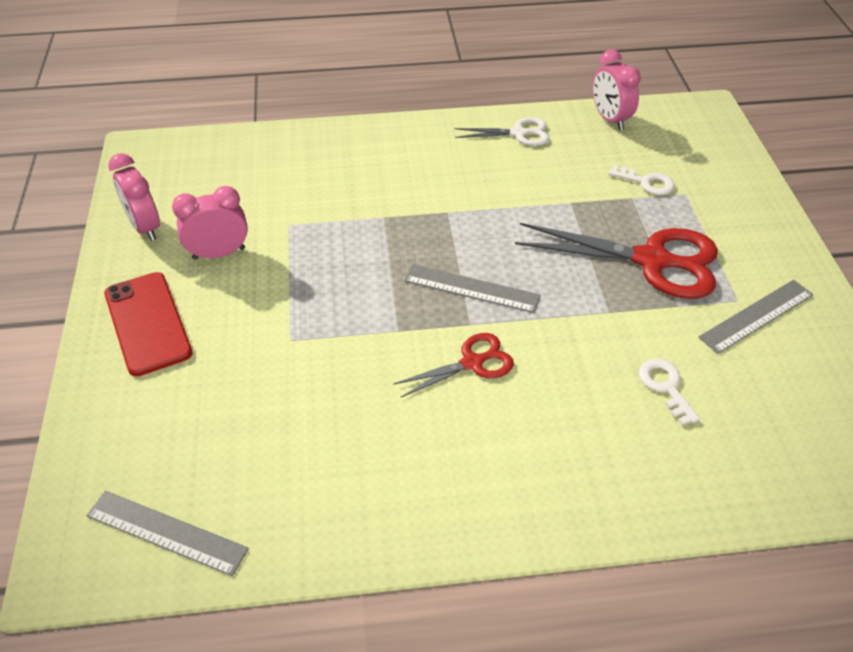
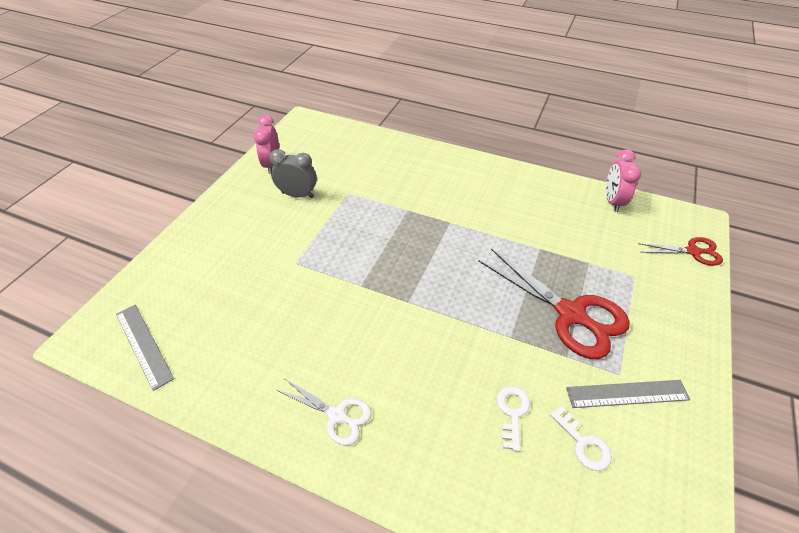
camera: 30 degrees right, 0 degrees up
(148, 323) = (231, 219): red phone -> none
(219, 253) = (298, 195): pink clock -> grey clock
(471, 288) = (427, 279): grey ruler -> none
(472, 363) = (390, 328): red scissors -> red scissors (693, 251)
(518, 133) = (537, 188): white scissors -> white scissors (337, 415)
(646, 182) = (608, 256): white key -> white key (583, 443)

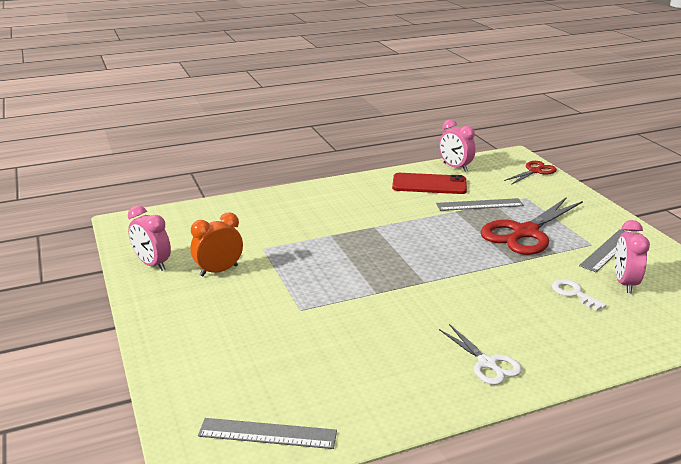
camera: 45 degrees left, 20 degrees down
(298, 195) = (219, 271): grey clock -> orange clock
(337, 415) = (487, 363): white scissors -> white scissors turned 75 degrees clockwise
(559, 207) = (429, 184): none -> red phone
(570, 314) = (525, 232): red scissors -> red scissors turned 135 degrees clockwise
(573, 256) = (479, 205): none -> grey ruler
(583, 443) = (624, 283): white key -> pink clock

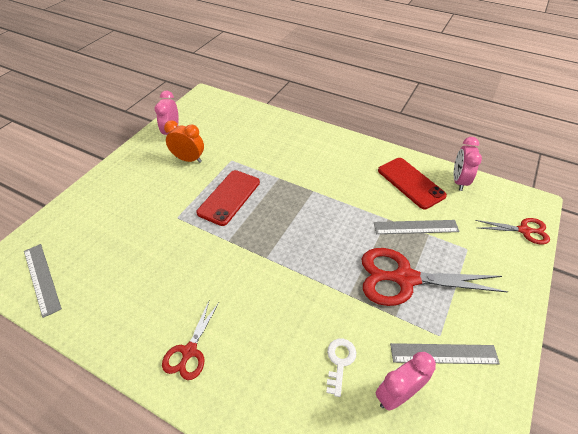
camera: 50 degrees right, 20 degrees up
(316, 270) = (229, 197): none -> red phone
(479, 205) = (416, 227): grey ruler -> grey ruler turned 45 degrees counterclockwise
(487, 363) = (189, 351): white scissors -> red scissors

